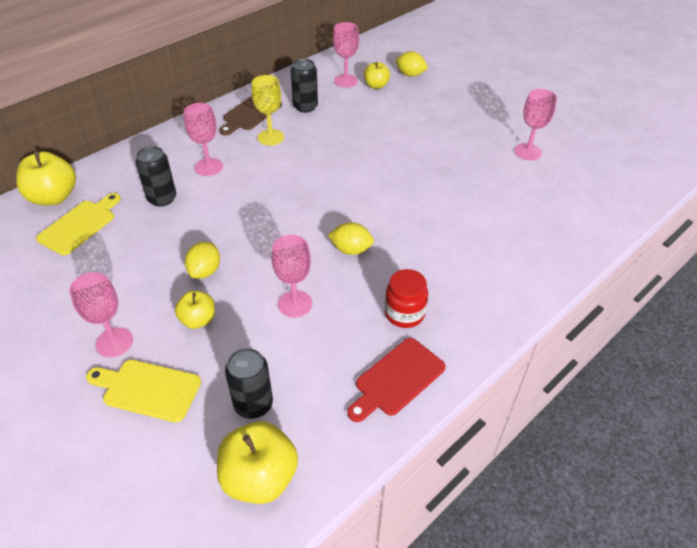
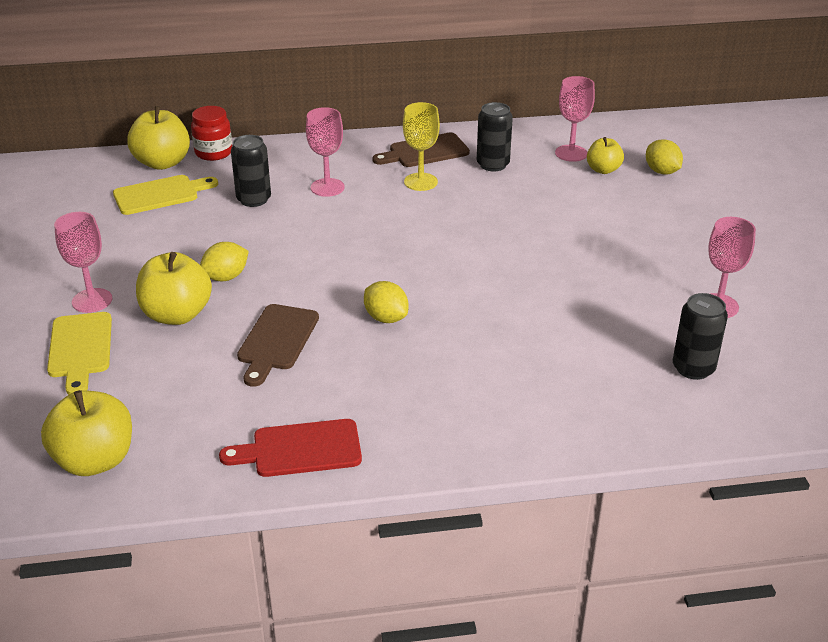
camera: 35 degrees right, 10 degrees down
(147, 389) = (80, 349): yellow cutting board -> yellow cutting board turned 150 degrees counterclockwise
(198, 320) = (177, 315): yellow apple -> yellow apple, size x1.66
(253, 404) = (150, 403): black can -> black can (693, 368)
(295, 304) = (276, 341): pink goblet -> brown cutting board
(404, 313) = (374, 398): red jar -> red jar (213, 153)

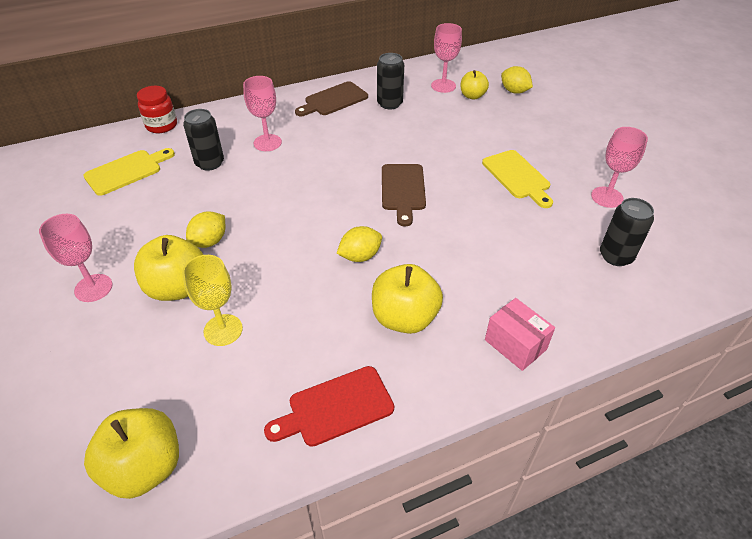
camera: 15 degrees left, 10 degrees up
(80, 349) = (96, 342): yellow cutting board -> yellow cutting board (517, 177)
(162, 163) = (120, 141): yellow apple -> yellow apple (404, 318)
(276, 341) = (275, 297): brown cutting board -> brown cutting board (403, 190)
(386, 318) = (360, 256): yellow lemon -> yellow lemon turned 60 degrees counterclockwise
(420, 182) = (340, 126): yellow goblet -> yellow goblet (223, 330)
(523, 431) = (515, 344): none -> pink box

